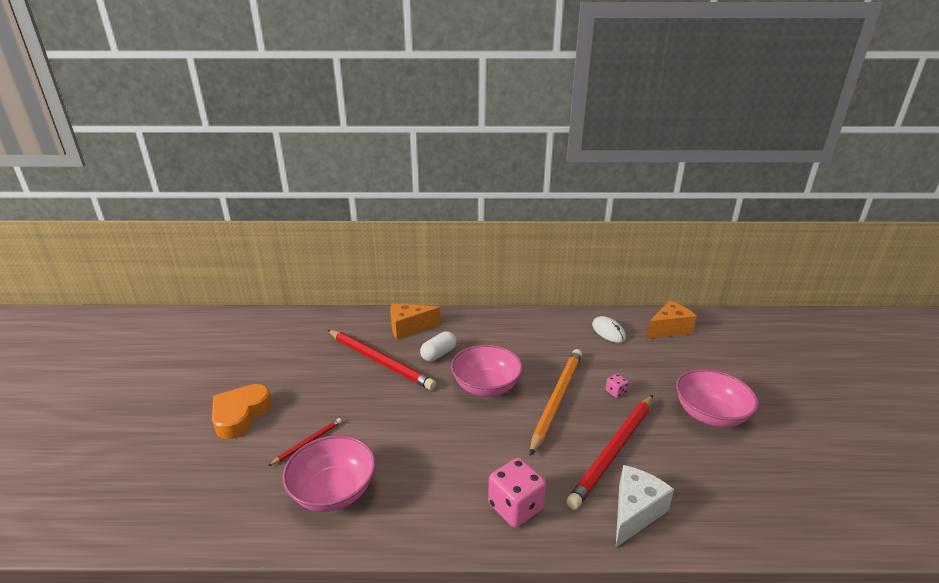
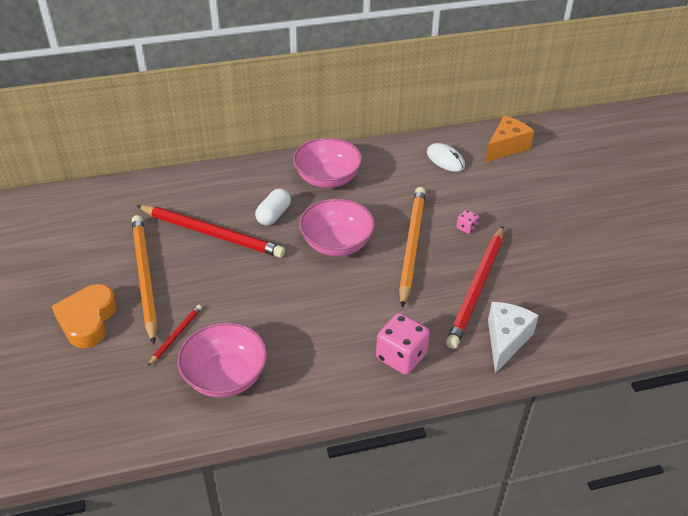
camera: 15 degrees left, 15 degrees up
(306, 387) = (144, 277): none -> orange pencil
(409, 328) = (228, 188): orange cheese -> none
(710, 414) = (557, 236): pink bowl -> pink bowl (327, 179)

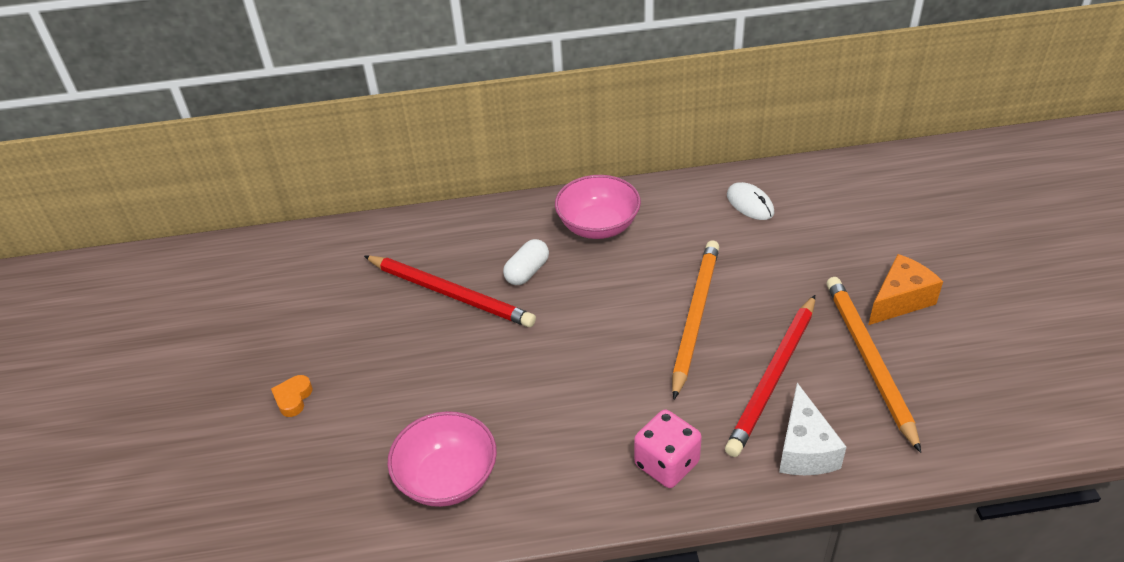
camera: 10 degrees right, 0 degrees up
(87, 320) = (293, 398): orange heart -> orange heart, size x0.54
(144, 277) = (365, 347): orange pencil -> orange pencil (868, 360)
(176, 335) = (394, 422): red pencil -> none
(336, 244) = (601, 311): pink bowl -> none
(466, 228) = (768, 295): pink dice -> none
(506, 147) = (830, 189): orange cheese -> orange cheese (900, 300)
(506, 340) = (804, 449): white cheese -> white cheese turned 150 degrees clockwise

